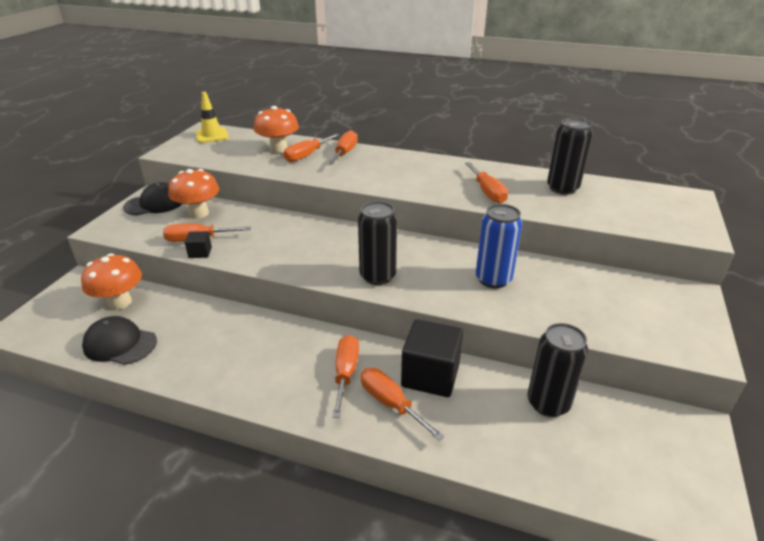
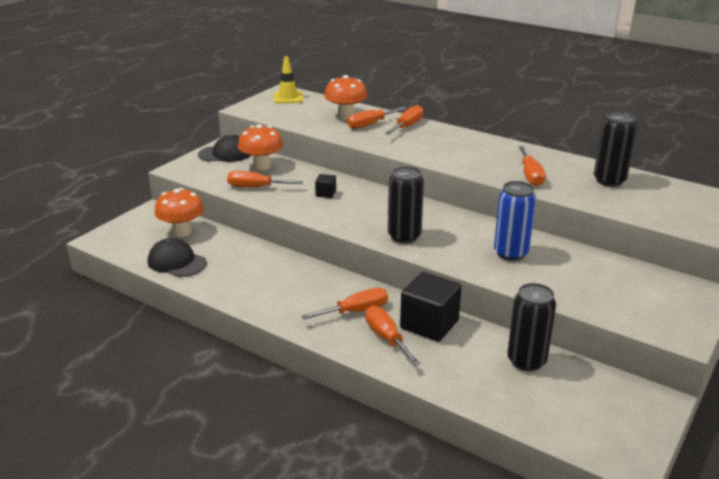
camera: 15 degrees right, 5 degrees down
(200, 252) = (255, 198): black cube -> black cube (325, 193)
(346, 373) = (356, 311): orange screwdriver -> orange screwdriver turned 45 degrees clockwise

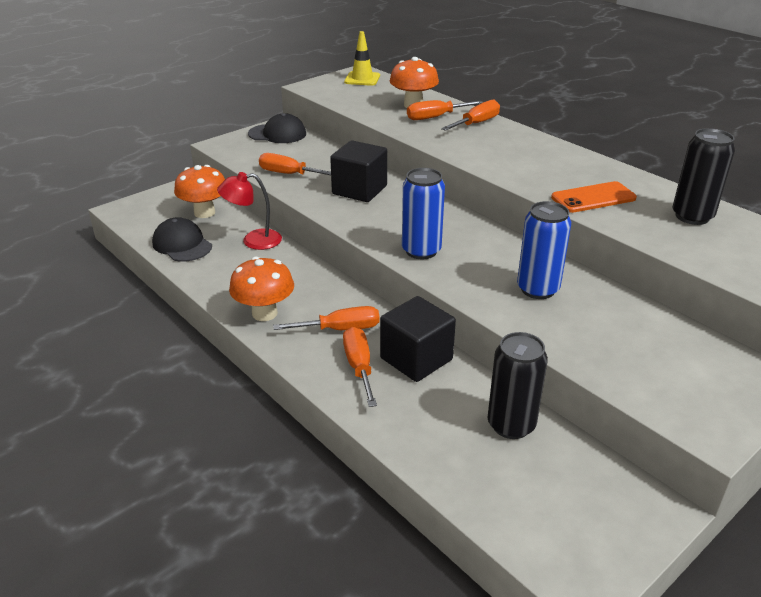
camera: 15 degrees right, 5 degrees up
(240, 250) = (253, 240): none -> red lamp
(261, 166) = (307, 151): orange mushroom -> orange mushroom (264, 313)
(325, 193) = (359, 190): black cube -> black cube, size x2.13
(404, 236) = (421, 251): black can -> blue can
(530, 175) = (593, 198): orange screwdriver -> orange phone

